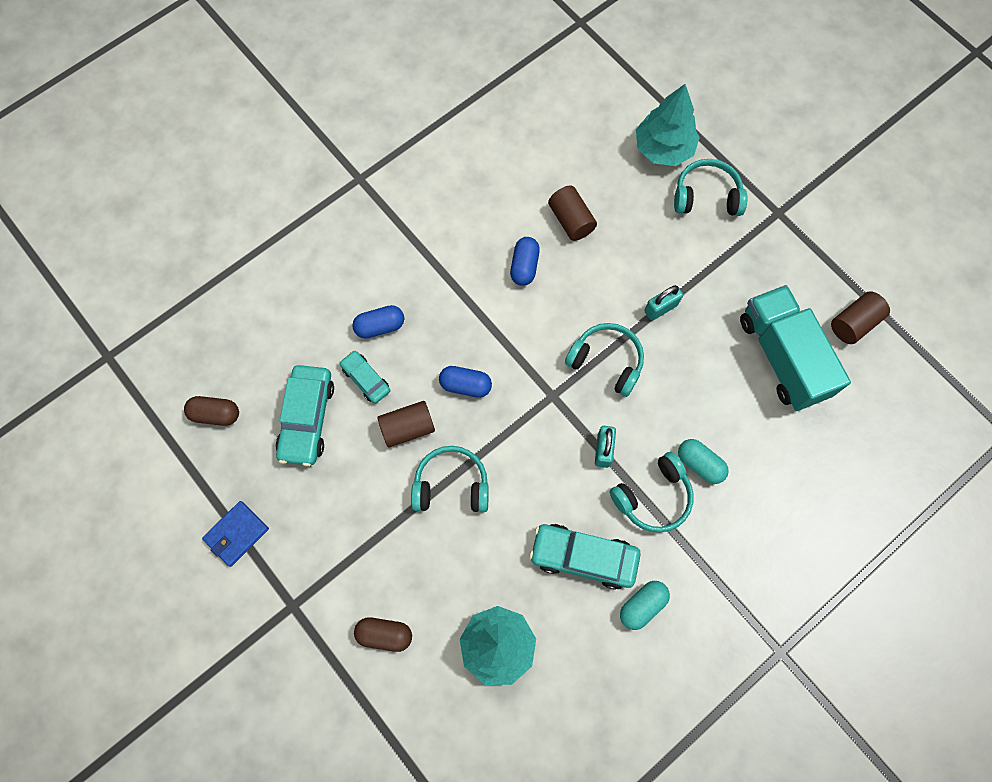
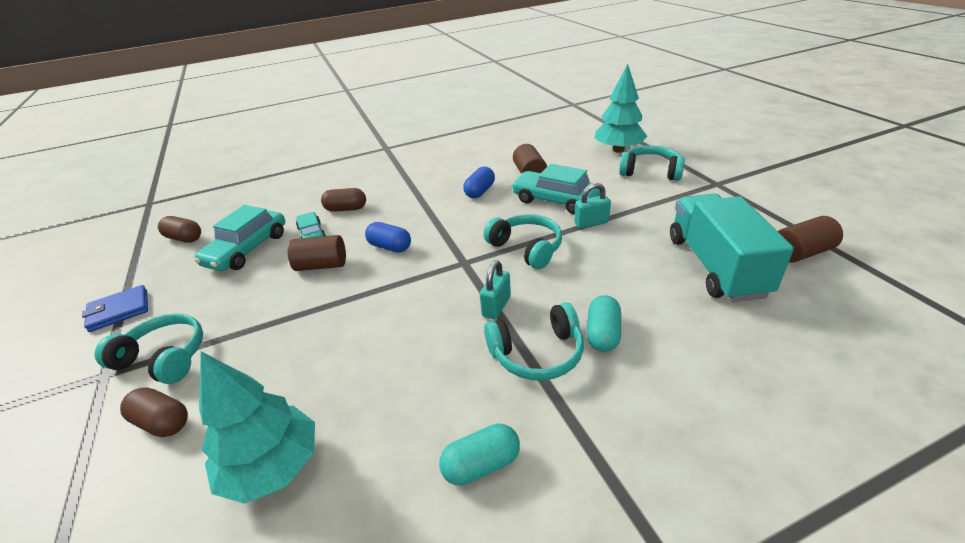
camera: 20 degrees right, 35 degrees down
(380, 326) = (346, 209): blue capsule -> brown capsule
(451, 485) = (330, 308): turquoise headphones -> turquoise headphones (164, 358)
(583, 557) = (430, 394): turquoise car -> turquoise car (555, 200)
(700, 464) = (602, 334): turquoise capsule -> turquoise capsule turned 45 degrees clockwise

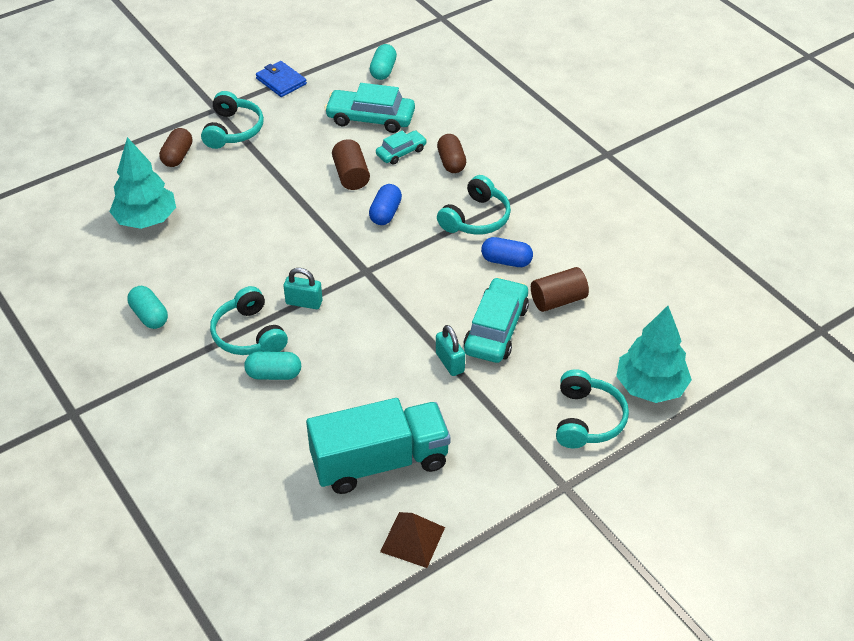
camera: 75 degrees right, 10 degrees up
(184, 238) = (383, 70): brown capsule -> turquoise capsule
(526, 248) = (395, 313): turquoise headphones -> turquoise headphones (476, 218)
(801, 253) = (412, 539): brown cylinder -> brown pyramid

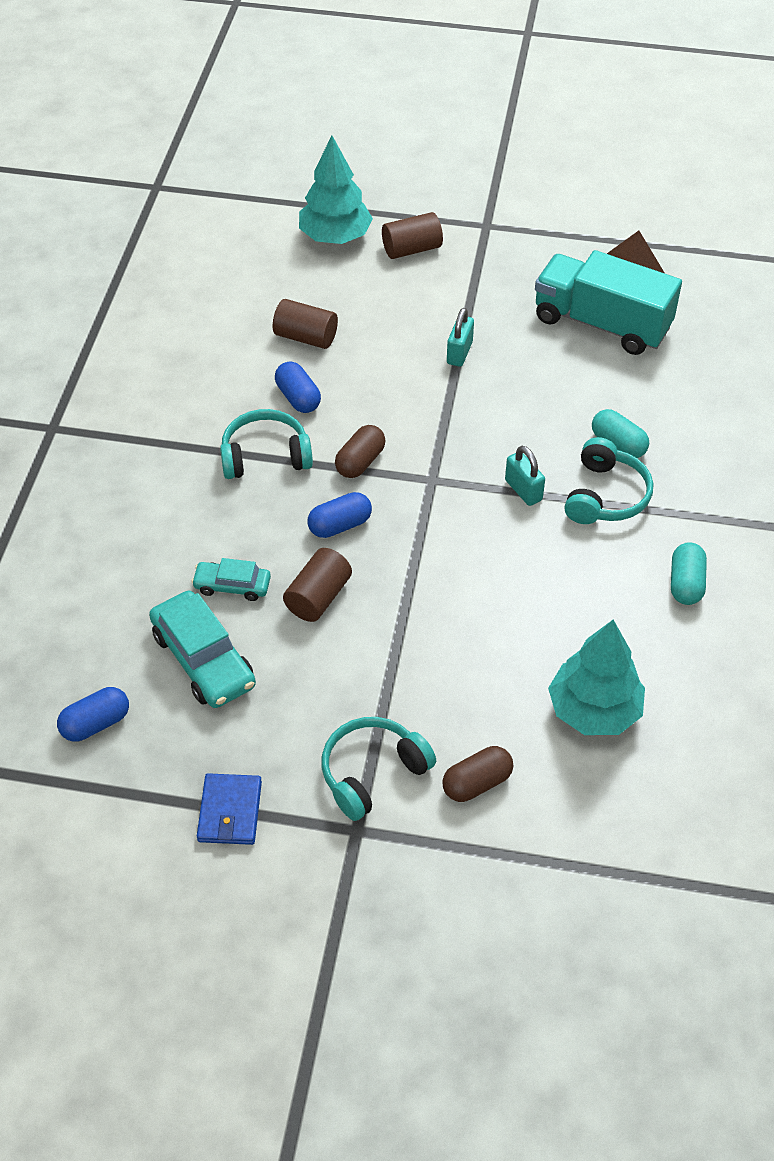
camera: 135 degrees left, 5 degrees up
(383, 70) = (96, 723): turquoise capsule -> blue capsule
(451, 162) = (201, 533): brown capsule -> brown capsule (360, 462)
(496, 329) = (388, 351): turquoise car -> none
(587, 419) = (411, 249): turquoise headphones -> brown cylinder

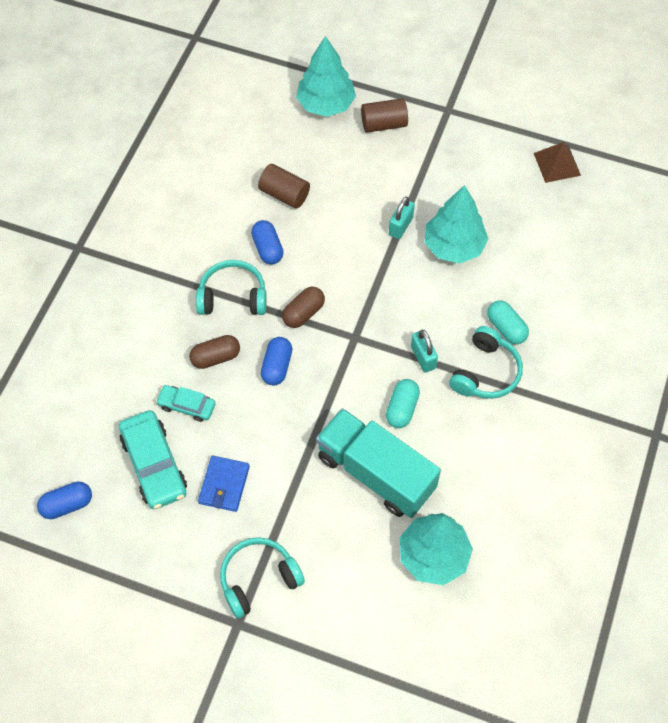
camera: 10 degrees right, 10 degrees up
(230, 811) = (150, 592): blue wallet -> blue wallet (224, 485)
(318, 597) = (248, 426): brown cylinder -> none
(340, 525) = (277, 366): blue capsule -> blue capsule turned 60 degrees counterclockwise
(477, 783) = (333, 600): brown capsule -> brown capsule (216, 357)
(530, 365) = (454, 246): none -> turquoise tree
(601, 323) = (519, 215): turquoise truck -> turquoise truck (375, 473)
(686, 583) = (529, 459): turquoise capsule -> turquoise capsule (402, 408)

